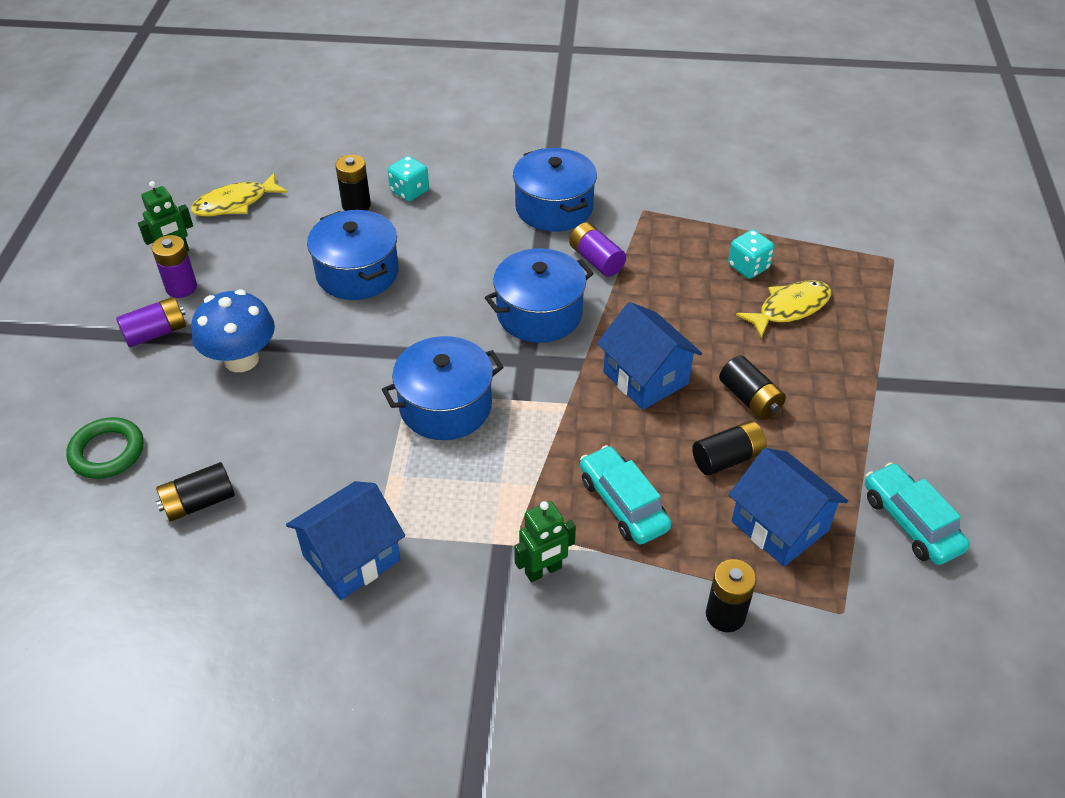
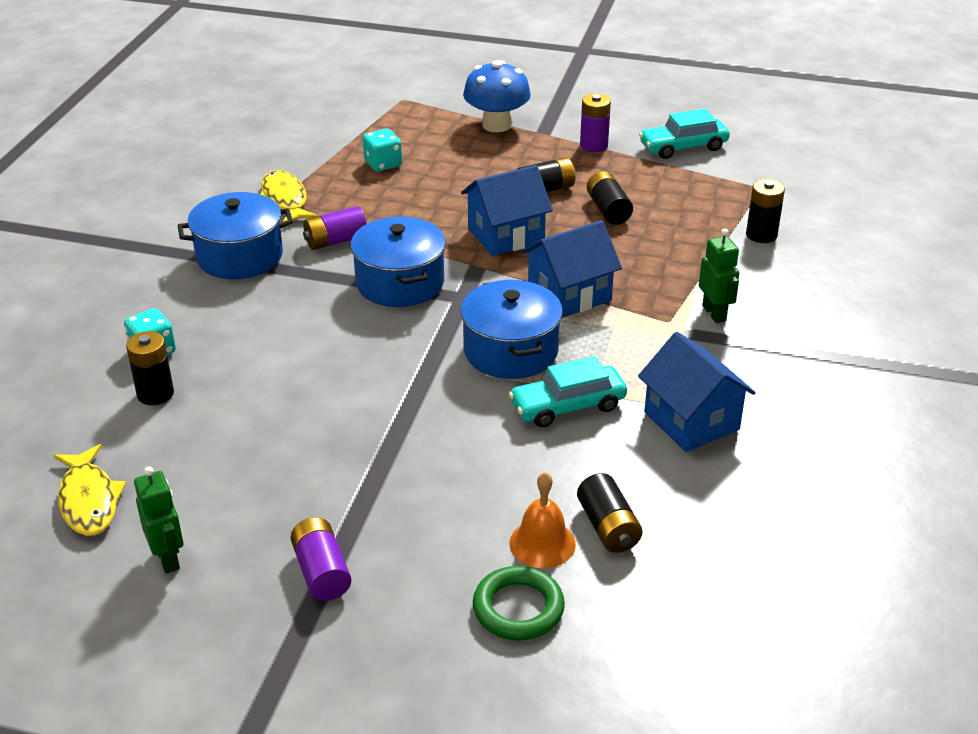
camera: 80 degrees left, 10 degrees down
(181, 287) = (242, 550): purple battery -> purple battery (593, 145)
(181, 459) = (542, 543): none -> orange bell
(241, 359) = (396, 494): blue mushroom -> blue mushroom (496, 125)
(357, 273) = (283, 399): blue pot -> none
(623, 503) = (648, 265): turquoise car -> turquoise car (567, 406)
(779, 526) = (680, 199): blue house -> blue house (569, 295)
(789, 308) = (444, 154): yellow fish -> yellow fish (285, 200)

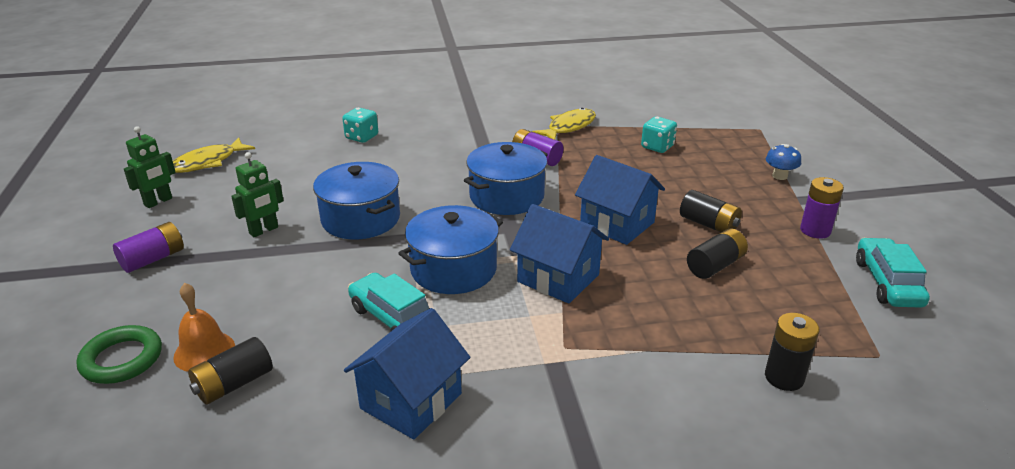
camera: 65 degrees right, 5 degrees down
(155, 394) = (318, 151): black battery -> none
(239, 256) = (486, 132): blue pot -> blue pot (360, 219)
(496, 125) = (779, 176): blue mushroom -> blue mushroom, size x0.53
(683, 147) = (887, 283): turquoise car -> turquoise car turned 45 degrees clockwise
(714, 313) = (603, 375): green robot -> green robot (264, 230)

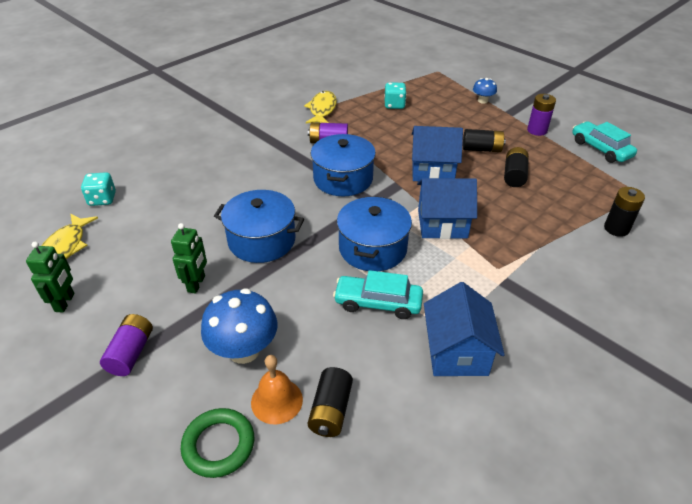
camera: 35 degrees left, 10 degrees up
(232, 299) = (244, 350): none -> blue mushroom
(362, 137) = (177, 173): turquoise dice -> turquoise dice (102, 199)

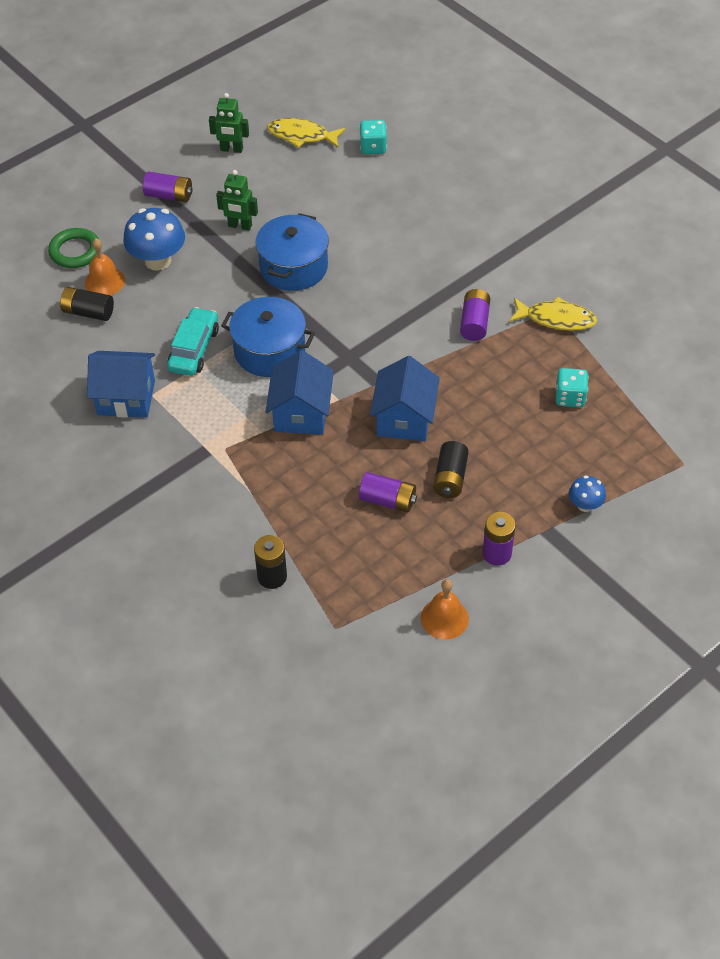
camera: 95 degrees right, 10 degrees up
(343, 179) = (393, 333): blue pot -> none
(514, 175) = (387, 500): black battery -> purple battery
(600, 149) = (444, 618): turquoise car -> orange bell

